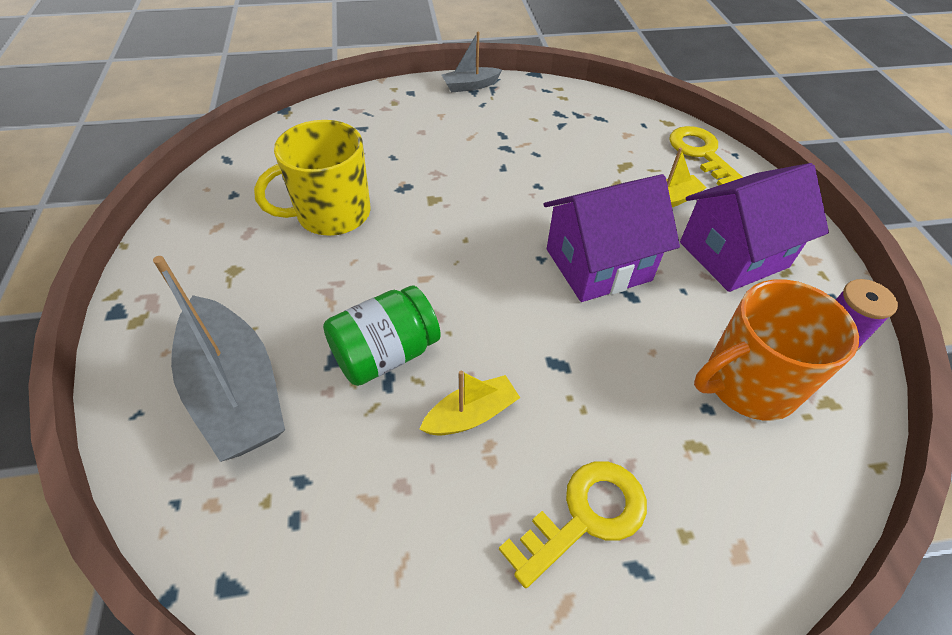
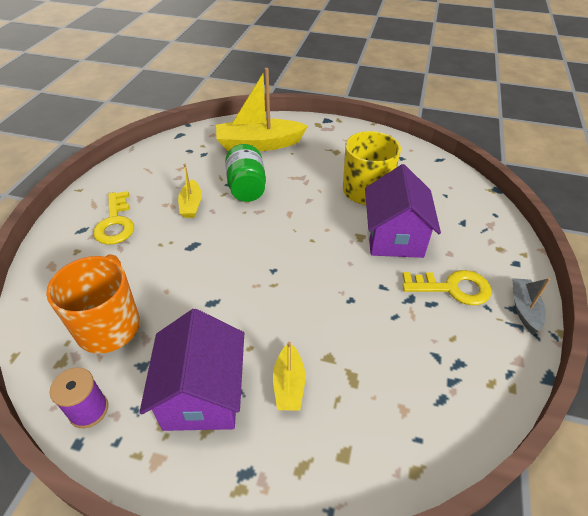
camera: 115 degrees right, 5 degrees down
(235, 391) = (259, 144): grey boat -> yellow boat
(598, 265) = (249, 298): purple house -> purple house (394, 237)
(701, 153) = (345, 468): yellow key -> yellow key (452, 288)

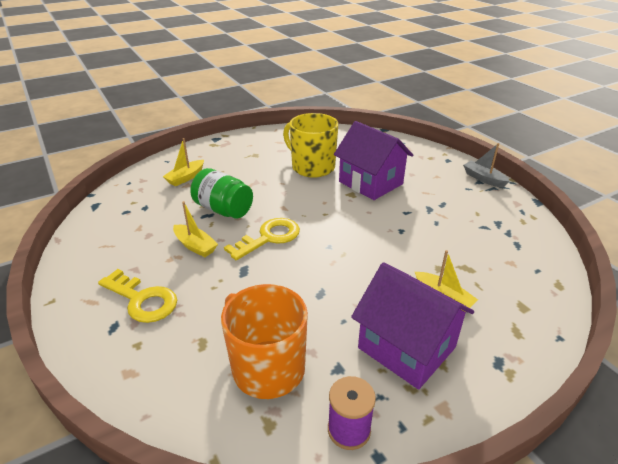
camera: 45 degrees left, 10 degrees down
(259, 144) = (186, 178): yellow boat -> yellow boat, size x0.51
(452, 288) = (440, 190): yellow key -> yellow key (269, 238)

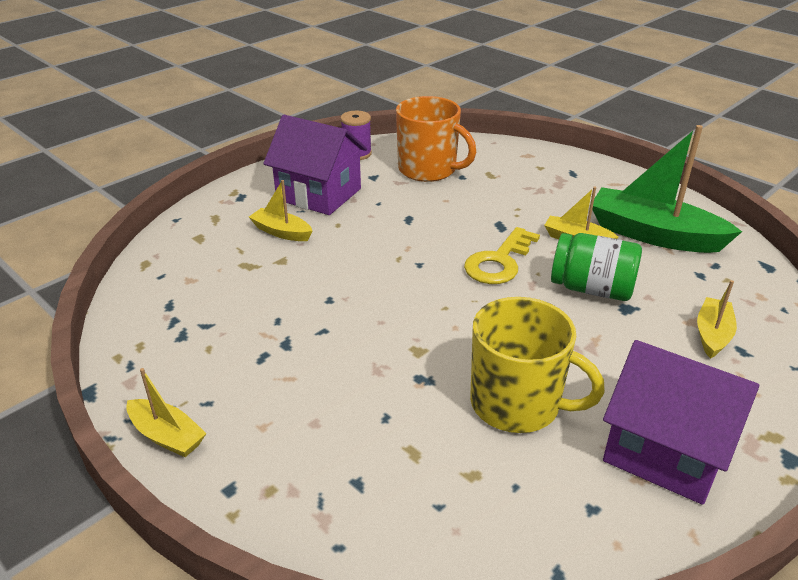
camera: 165 degrees right, 0 degrees up
(134, 240) = (654, 235): none -> green boat
(142, 300) = (572, 190): yellow key -> none
(371, 183) = (391, 382): purple house -> purple house (665, 451)
(483, 179) = (167, 436): grey boat -> yellow boat

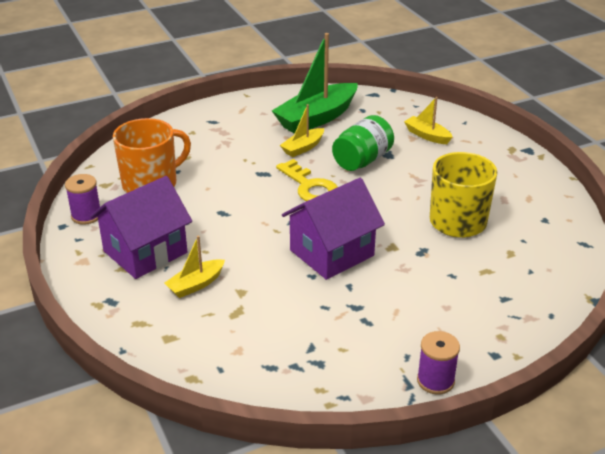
camera: 70 degrees left, 0 degrees up
(167, 436) = (435, 381): yellow boat -> purple spool
(665, 451) = (512, 184): purple house -> purple house (331, 253)

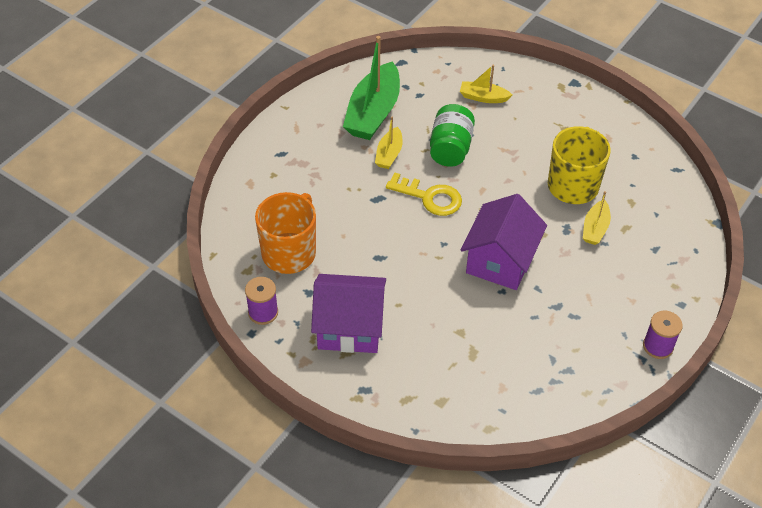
camera: 30 degrees left, 15 degrees up
(145, 252) = (350, 328): purple house -> purple house turned 75 degrees clockwise
(196, 284) = (419, 341): yellow boat -> yellow boat (595, 228)

